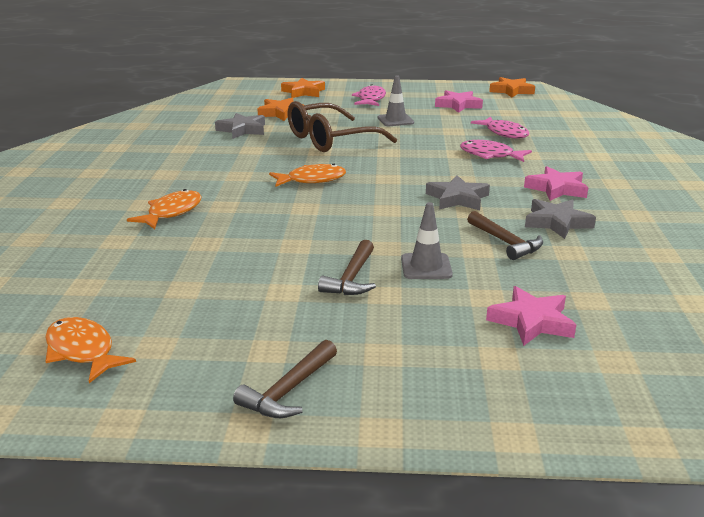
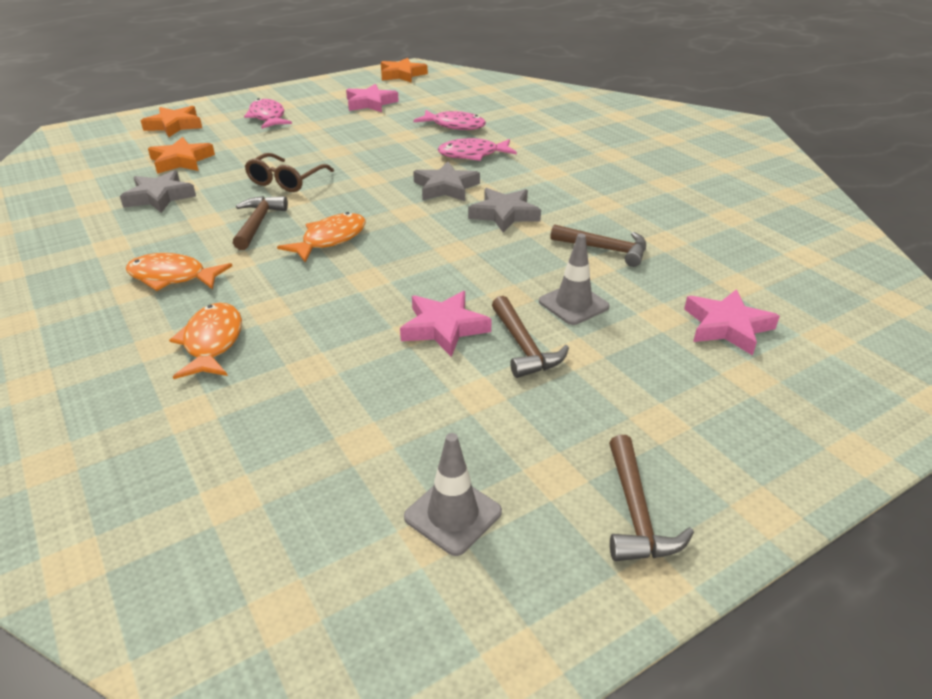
camera: 35 degrees left, 10 degrees up
(82, 351) = (351, 593): orange fish -> orange fish (172, 277)
(280, 159) = (258, 223): none -> brown hammer
(330, 140) = (286, 181): brown glasses -> brown glasses, size x0.60
(395, 120) = (328, 137): grey traffic cone -> grey traffic cone (453, 514)
(556, 189) = (574, 175): pink star -> pink star (444, 328)
(557, 222) = (618, 212): grey star -> grey star (445, 187)

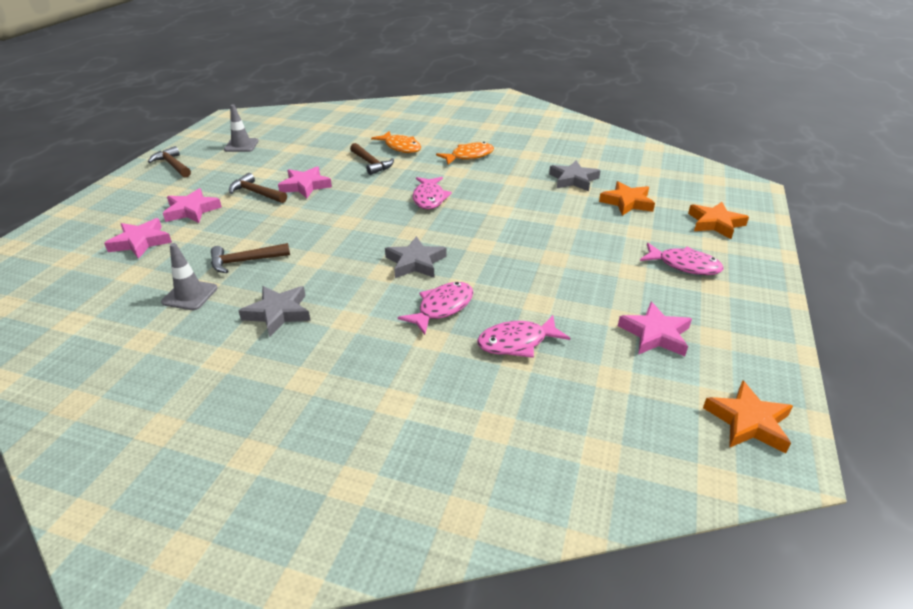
camera: 140 degrees right, 0 degrees up
(258, 223) = (486, 190): brown hammer -> brown hammer (371, 164)
(286, 181) = (530, 219): brown glasses -> none
(330, 239) = (429, 198): orange fish -> pink fish
(504, 214) = (343, 259): grey star -> grey star (278, 313)
(573, 304) = (244, 220): grey traffic cone -> grey traffic cone (190, 295)
(638, 355) = (192, 210): none -> pink star

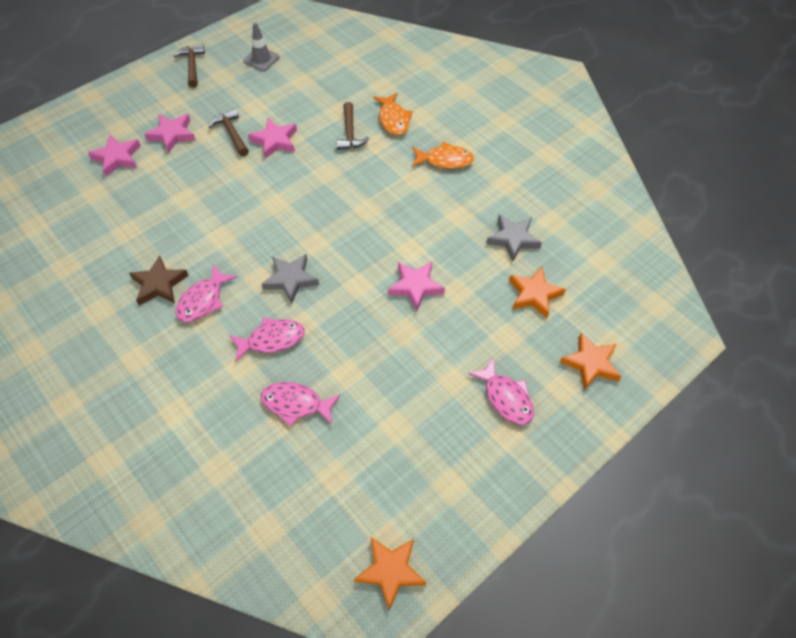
camera: 30 degrees right, 20 degrees up
(190, 295) = (116, 235): grey traffic cone -> none
(245, 261) = (172, 216): brown hammer -> none
(278, 313) = (159, 284): grey star -> brown star
(429, 198) = (362, 205): pink fish -> pink fish (203, 300)
(655, 334) = (405, 455): pink star -> pink star (415, 286)

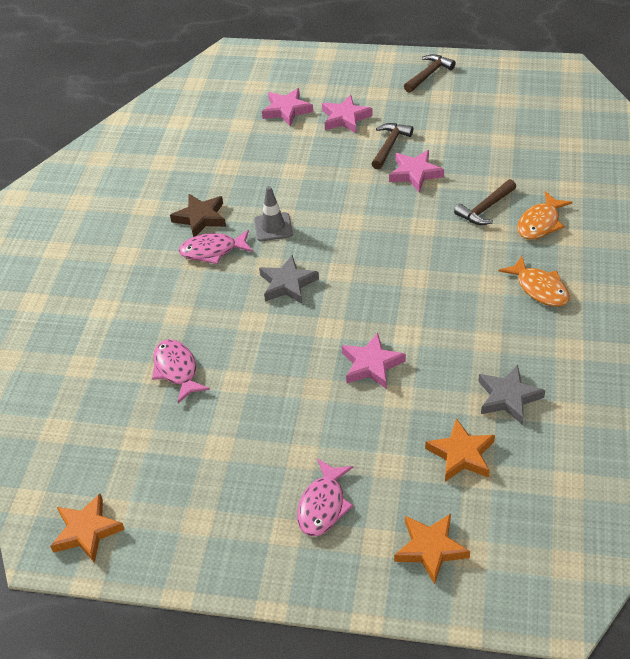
camera: 55 degrees right, 10 degrees down
(261, 59) = (492, 102): grey traffic cone -> grey traffic cone (273, 227)
(272, 340) = (219, 314): pink fish -> none

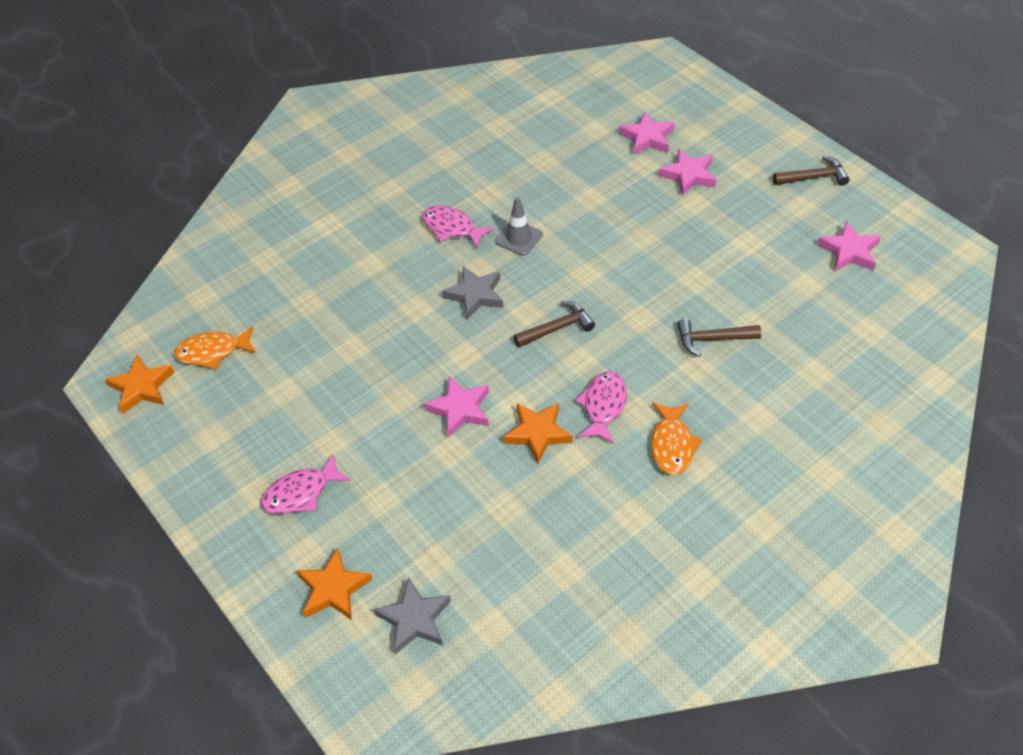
camera: 40 degrees right, 5 degrees up
(177, 370) = (322, 309): pink fish -> pink fish (603, 406)
(201, 218) = (474, 194): brown star -> none
(389, 145) = (697, 225): brown hammer -> brown hammer (557, 328)
(415, 173) = (689, 266): pink star -> pink star (849, 251)
(461, 454) = (440, 535): orange star -> orange star (537, 433)
(508, 397) = (531, 518): grey star -> grey star (414, 619)
(540, 223) = (745, 386): orange fish -> orange fish (213, 352)

